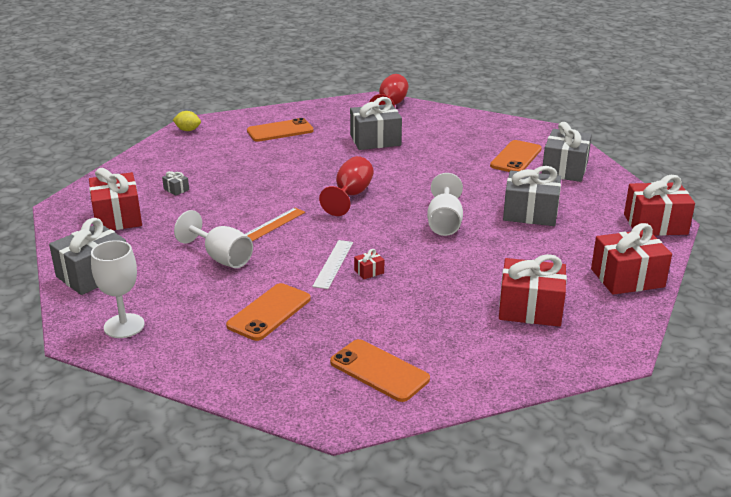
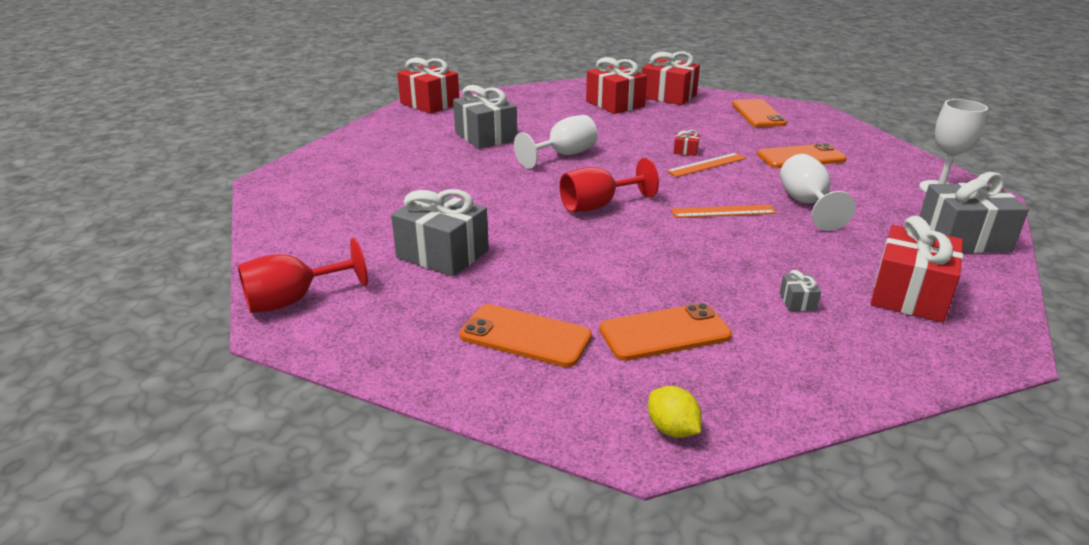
camera: 135 degrees left, 0 degrees up
(333, 264) = (706, 165): white ruler -> orange ruler
(516, 157) = (373, 172): orange phone -> orange phone (664, 333)
(564, 169) = (369, 149): grey gift -> none
(627, 278) = (525, 95): red gift -> red gift (668, 96)

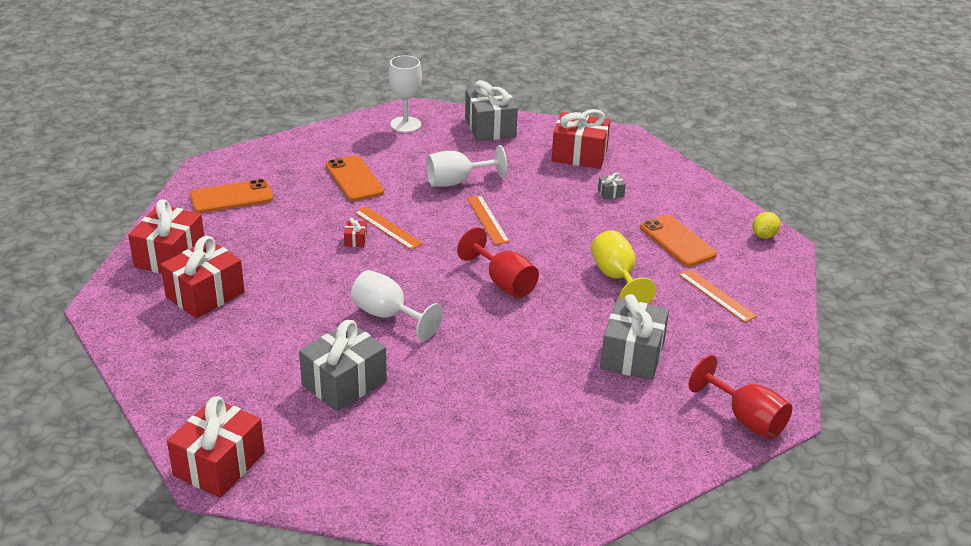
camera: 105 degrees left, 5 degrees up
(525, 336) = (716, 295): orange phone -> orange ruler
(587, 269) = (616, 278): none -> yellow goblet

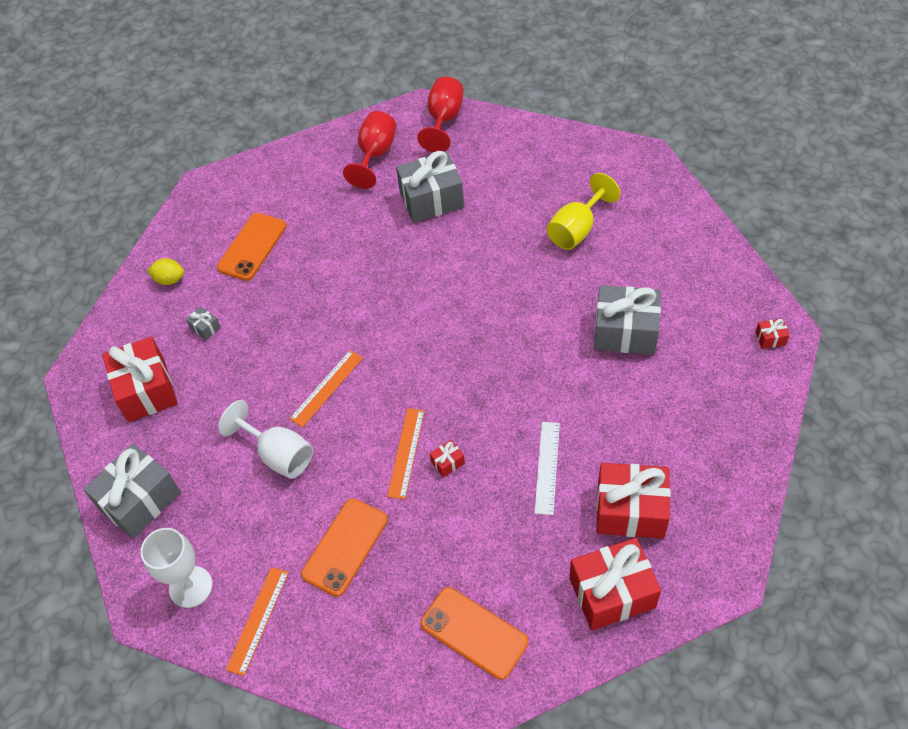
camera: 120 degrees left, 20 degrees up
(219, 464) = (770, 338): red gift -> red gift, size x0.42
(289, 278) = (547, 467): none -> white ruler
(388, 316) = (526, 361): white goblet -> none
(503, 282) = (412, 318): red goblet -> red goblet (375, 155)
(616, 278) = (341, 256): yellow goblet -> yellow goblet (577, 229)
(716, 295) = (312, 191): orange ruler -> orange ruler (258, 620)
(764, 236) = (199, 202): yellow lemon -> yellow lemon (169, 279)

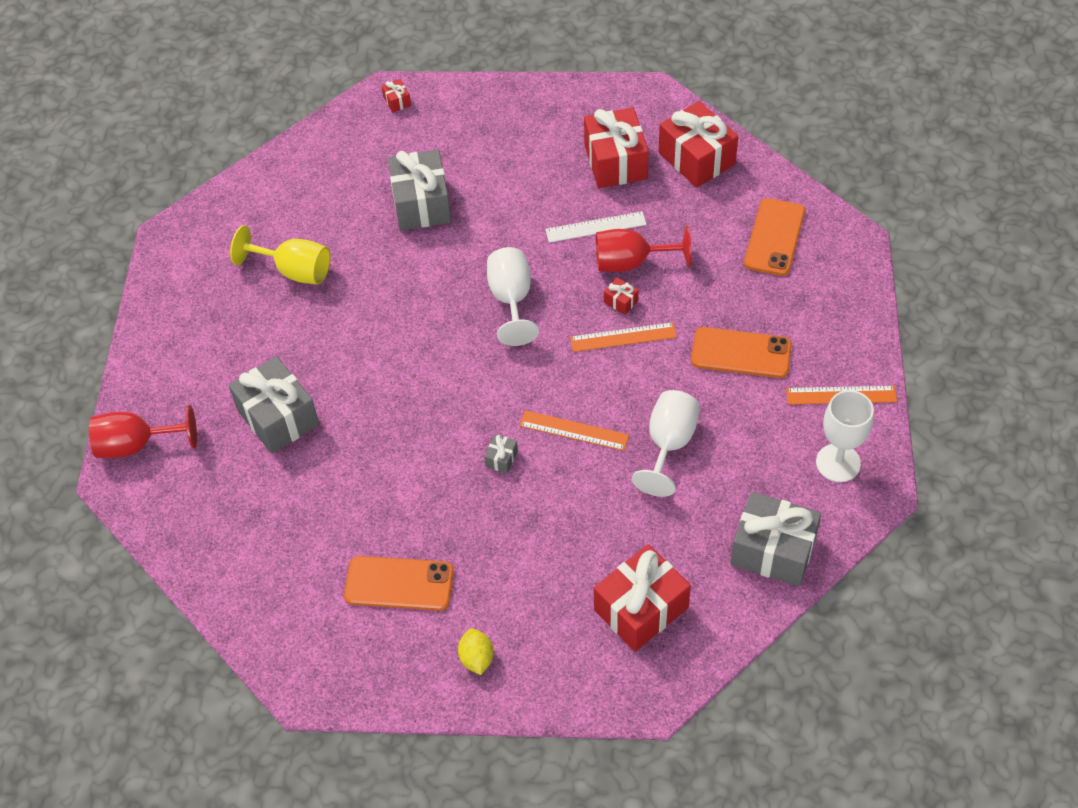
camera: 110 degrees left, 0 degrees up
(205, 328) = (536, 584): grey gift -> grey gift (501, 458)
(375, 155) = (212, 501): red goblet -> red goblet (631, 263)
(485, 376) = (511, 299): none -> white goblet

